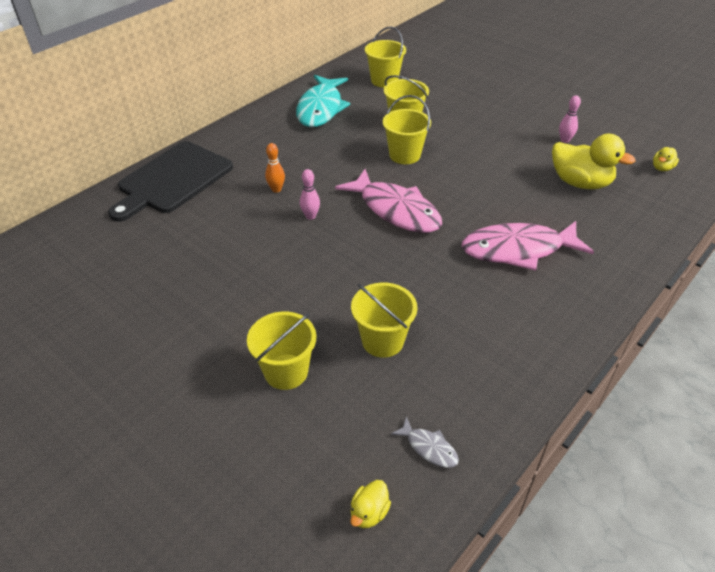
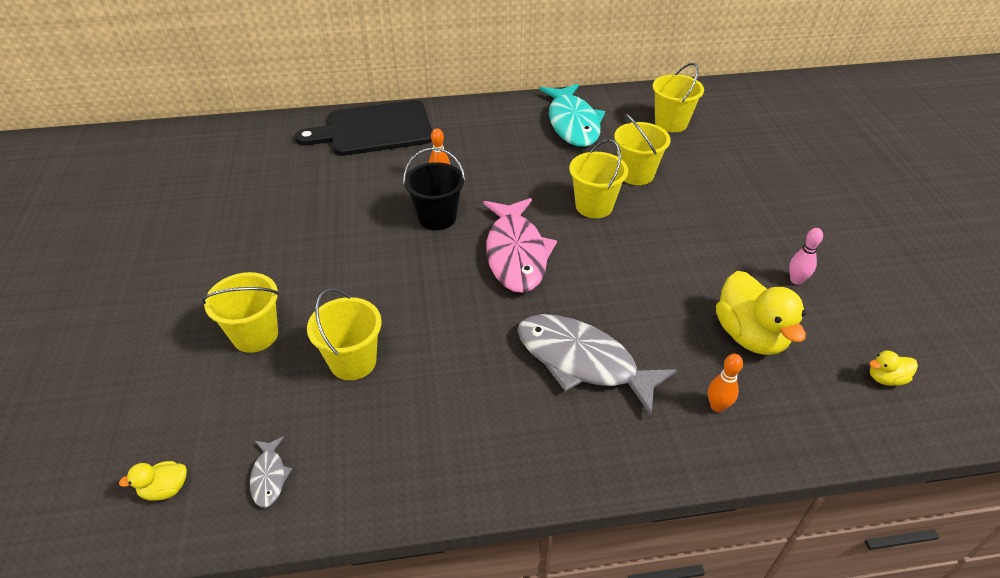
camera: 40 degrees right, 0 degrees up
(310, 216) = (437, 217): pink bowling pin -> black bucket
(321, 108) = (572, 123): turquoise fish -> turquoise fish turned 60 degrees counterclockwise
(518, 250) = (582, 361): pink fish -> grey fish
(611, 229) = (717, 406): none -> orange bowling pin

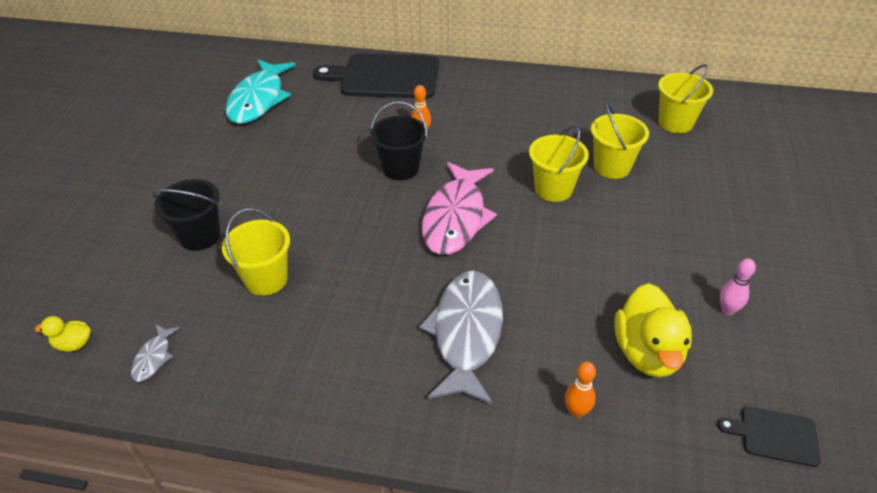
camera: 20 degrees right, 0 degrees up
(255, 335) = (200, 236): yellow bucket -> black bucket
(572, 123) = (573, 105): turquoise fish -> turquoise fish (258, 100)
(582, 361) = (466, 333): grey fish -> grey fish turned 45 degrees clockwise
(885, 378) = (774, 436): yellow duck -> black cutting board

